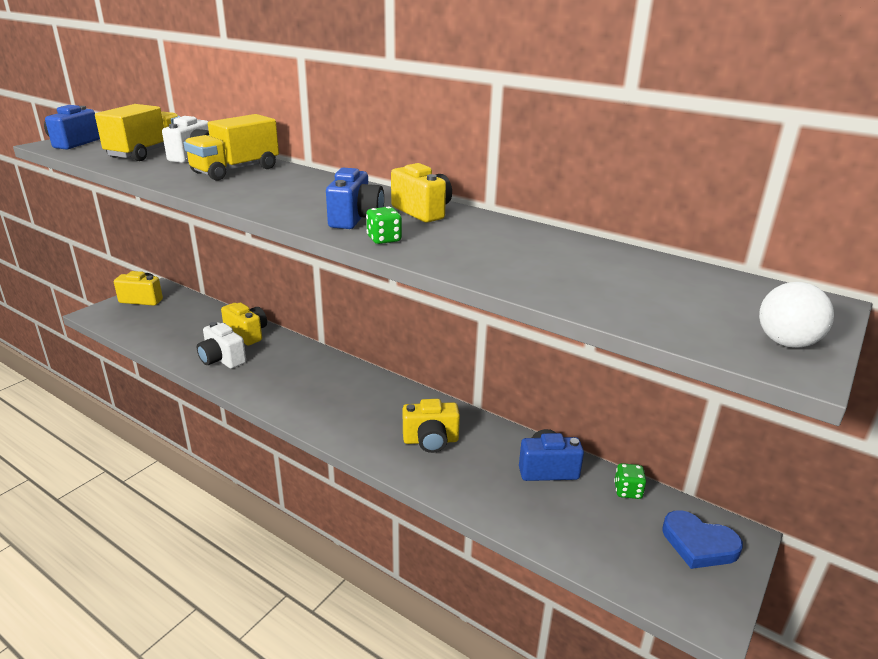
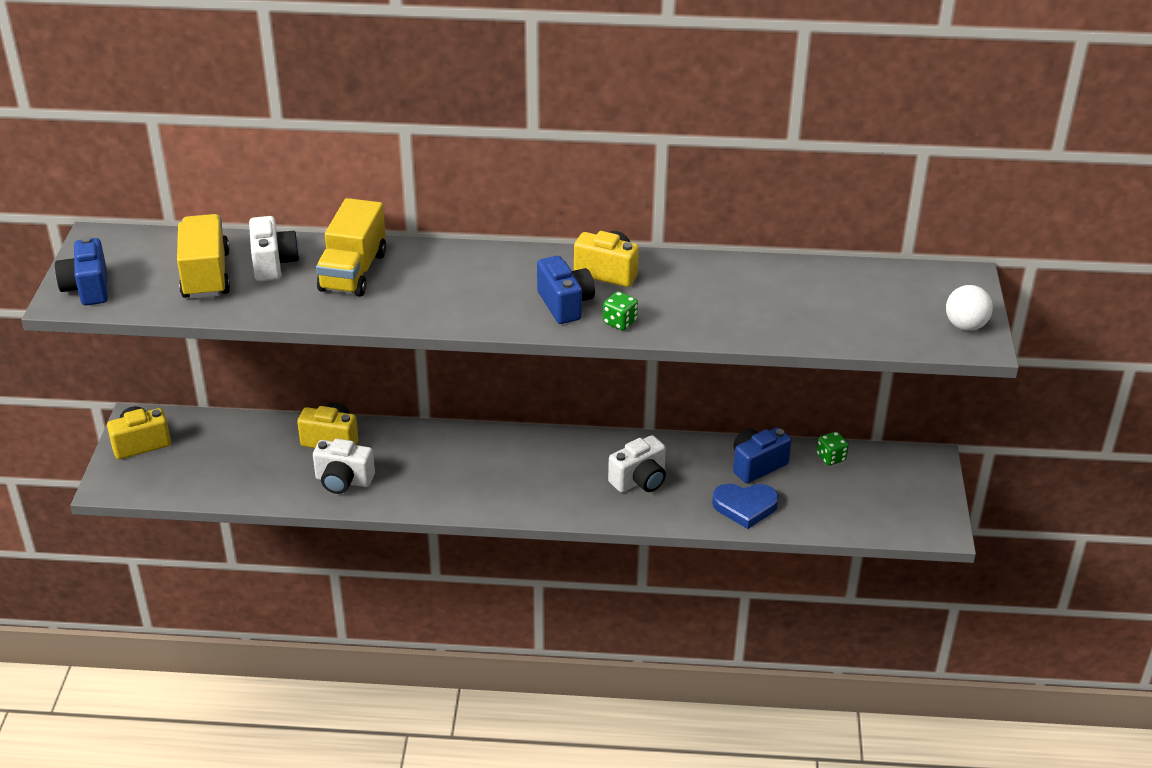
camera: 30 degrees left, 10 degrees up
(430, 441) = (640, 480): yellow camera -> white camera
(699, 544) = (906, 479): blue heart -> blue heart (745, 507)

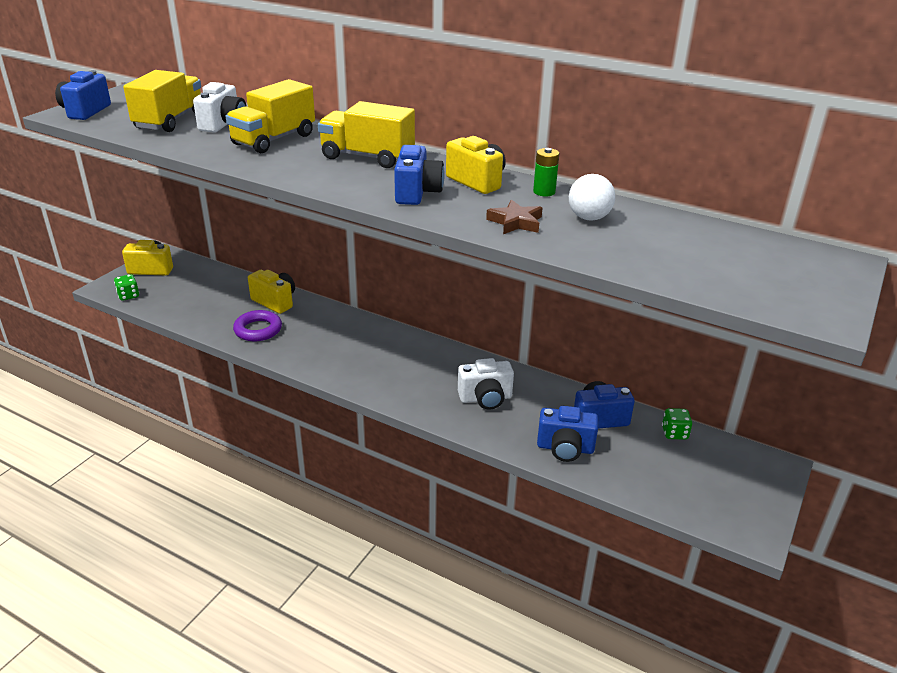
camera: 25 degrees right, 5 degrees down
(343, 481) = (258, 330): white camera -> purple ring
(474, 269) = (367, 157): none -> yellow truck
(620, 322) = (452, 214): green dice -> green dice (128, 296)
(678, 268) = (544, 192): none -> green battery
(681, 314) = (516, 222): none -> brown star
(745, 507) = (565, 448): blue heart -> blue camera
(965, 325) = (819, 299): white ball -> white ball (589, 218)

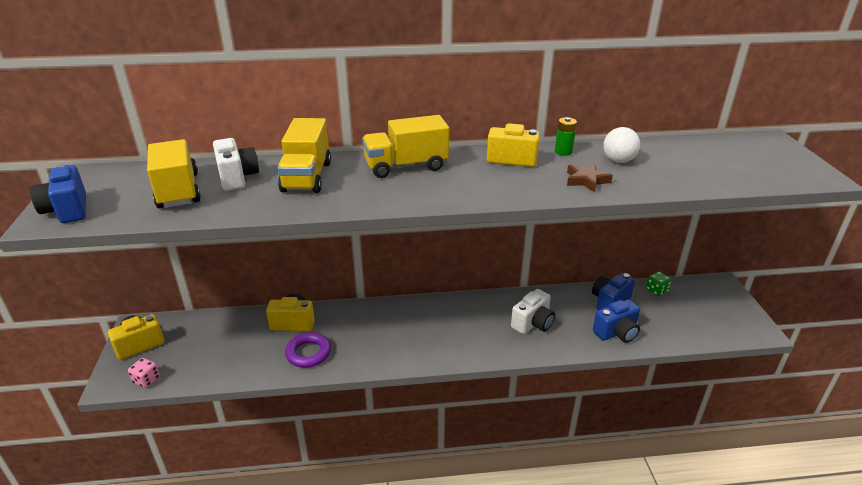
camera: 35 degrees left, 0 degrees up
(128, 296) = (146, 380): green dice -> pink dice
(417, 193) = (490, 182): blue camera -> none

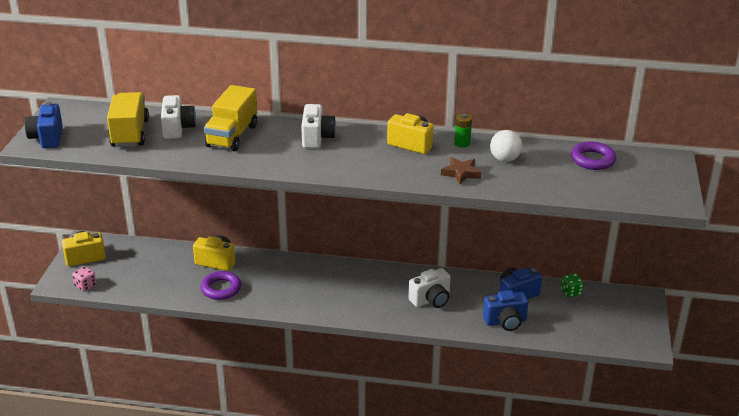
camera: 15 degrees right, 0 degrees up
(406, 166) = (317, 138): yellow truck -> white camera
(702, 149) = (593, 160): none -> purple ring

